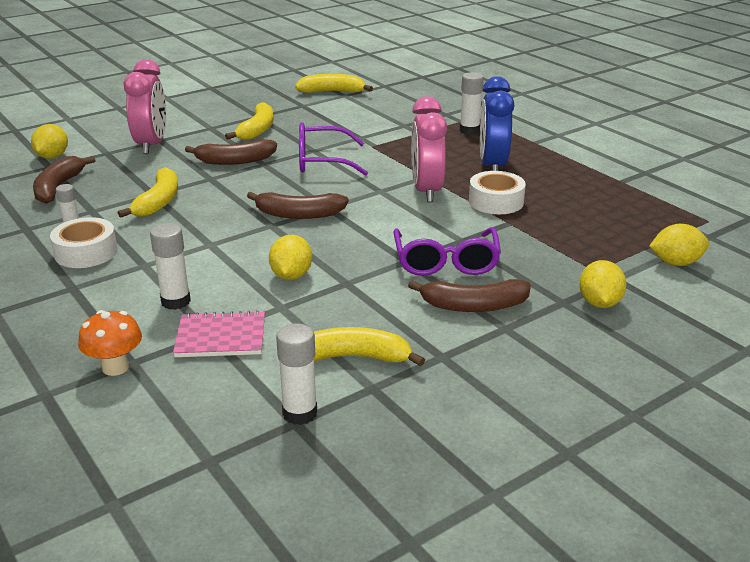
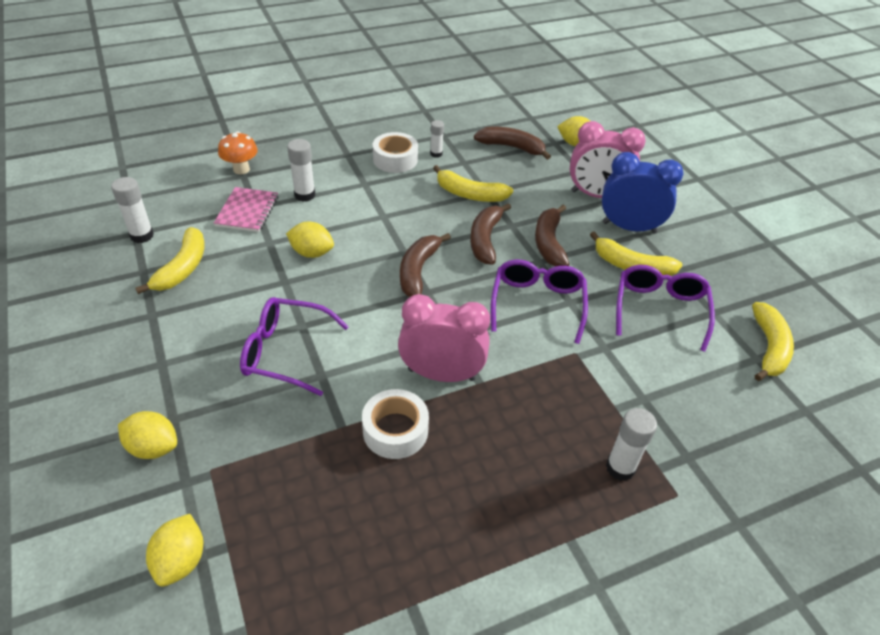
camera: 100 degrees right, 15 degrees up
(308, 121) = (659, 310): none -> purple glasses
(473, 306) = (205, 352): brown banana -> brown banana (485, 239)
(492, 166) = (495, 458): blue clock -> blue clock (629, 227)

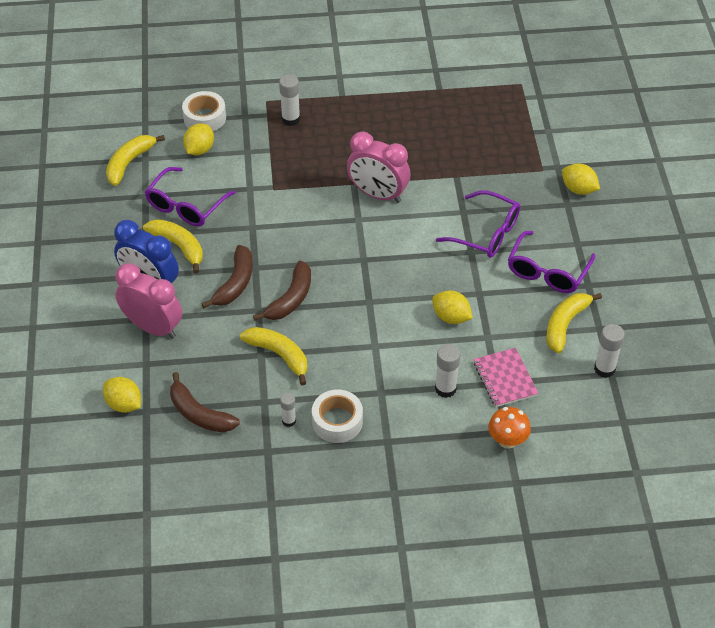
camera: 160 degrees left, 5 degrees up
(181, 560) = (558, 130): yellow lemon -> yellow lemon (199, 150)
(247, 211) = (505, 379): pink notebook -> pink notebook turned 45 degrees counterclockwise
(395, 430) = (422, 167): white tape -> white tape (205, 118)
(418, 271) = (363, 280): brown banana -> none
(537, 304) = (279, 230): purple glasses -> purple glasses (547, 271)

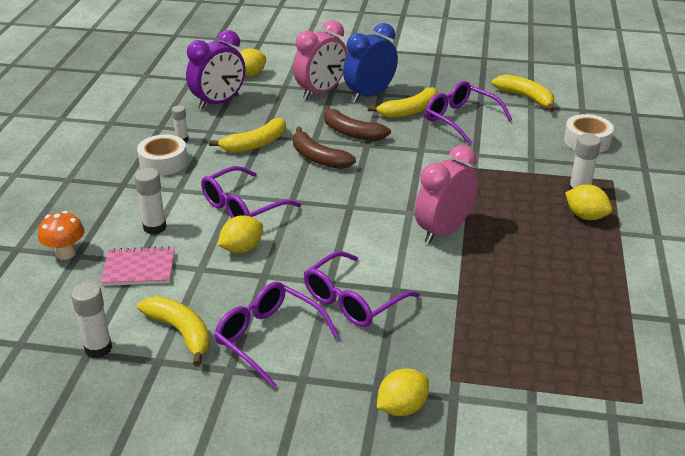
camera: 105 degrees right, 15 degrees down
(199, 150) = (538, 133): yellow lemon -> yellow lemon (585, 216)
(199, 414) = (219, 102): brown banana -> purple clock
(391, 334) = (243, 207): none -> purple glasses

